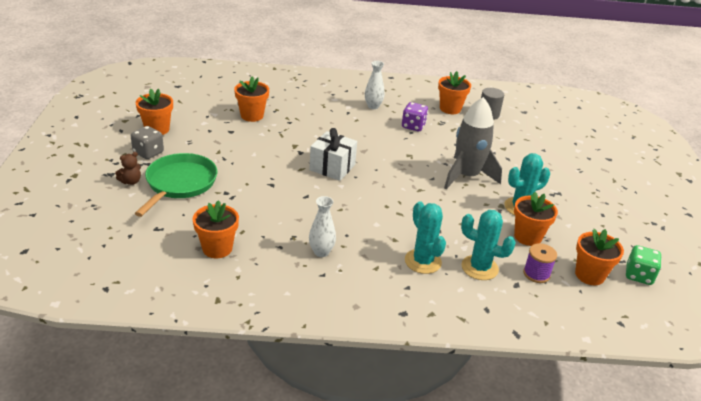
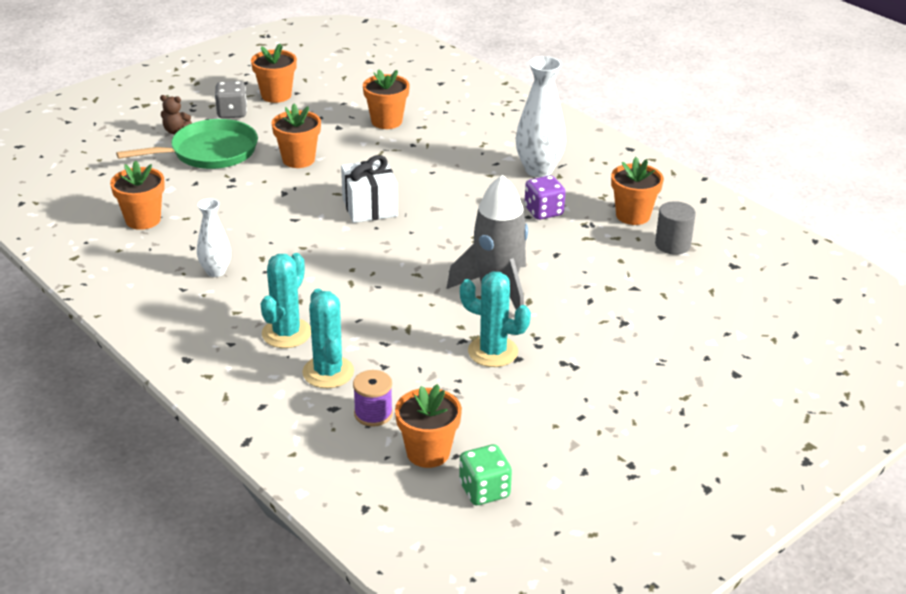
camera: 50 degrees right, 0 degrees up
(373, 106) = (538, 170): white vase -> white vase, size x1.66
(527, 237) = (438, 380): orange flower pot -> orange flower pot (298, 159)

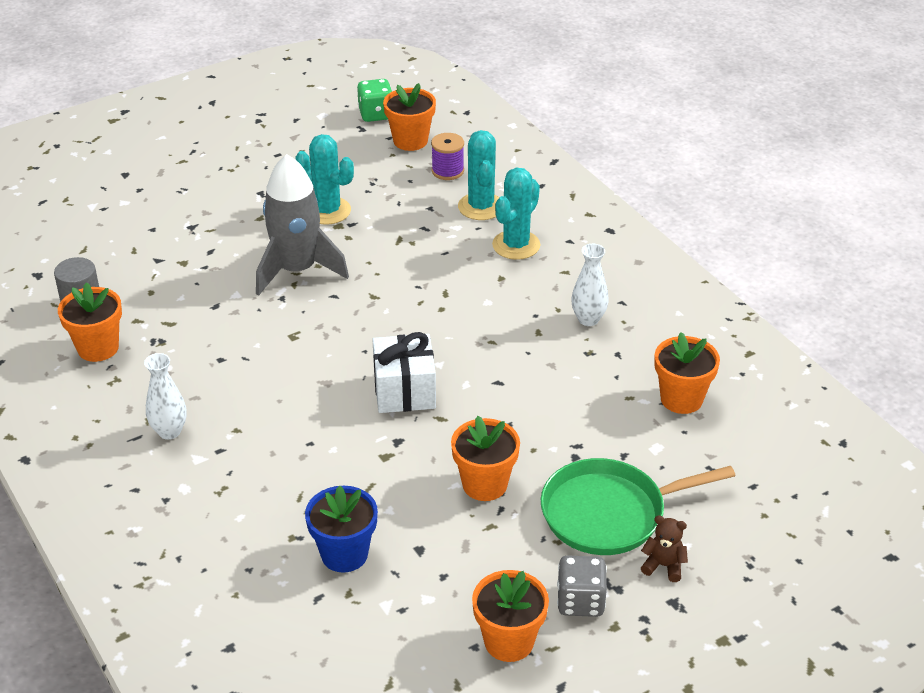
camera: 170 degrees left, 5 degrees up
(386, 121) = (344, 554): orange flower pot -> blue flower pot
(538, 170) = (169, 431): white vase -> white vase, size x0.60
(543, 211) = (198, 364): purple dice -> none

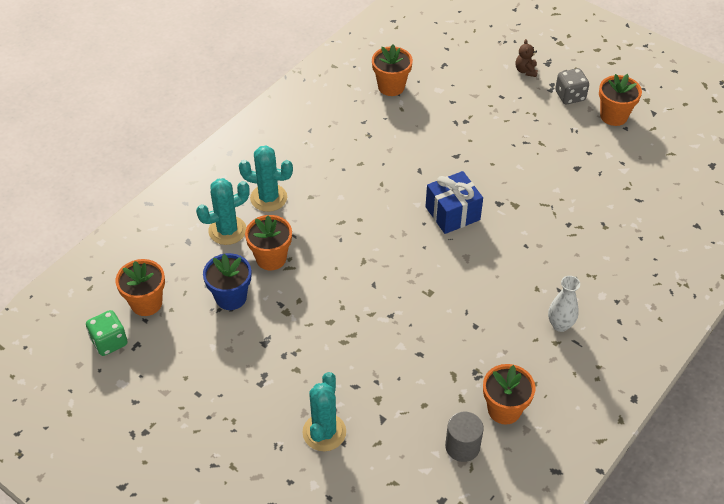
camera: 110 degrees left, 10 degrees up
(297, 270) = (354, 318): grey rocket -> none
(327, 211) = (269, 326): turquoise cactus -> turquoise cactus (324, 432)
(344, 554) = (602, 198): blue flower pot -> blue flower pot (231, 297)
(404, 391) = (452, 213): white gift -> blue gift
(447, 171) = (184, 265): purple spool -> none
(484, 484) = (511, 153): orange flower pot -> orange flower pot (271, 258)
(588, 319) = (335, 142): white vase -> none
(609, 513) = (501, 98): green pan -> none

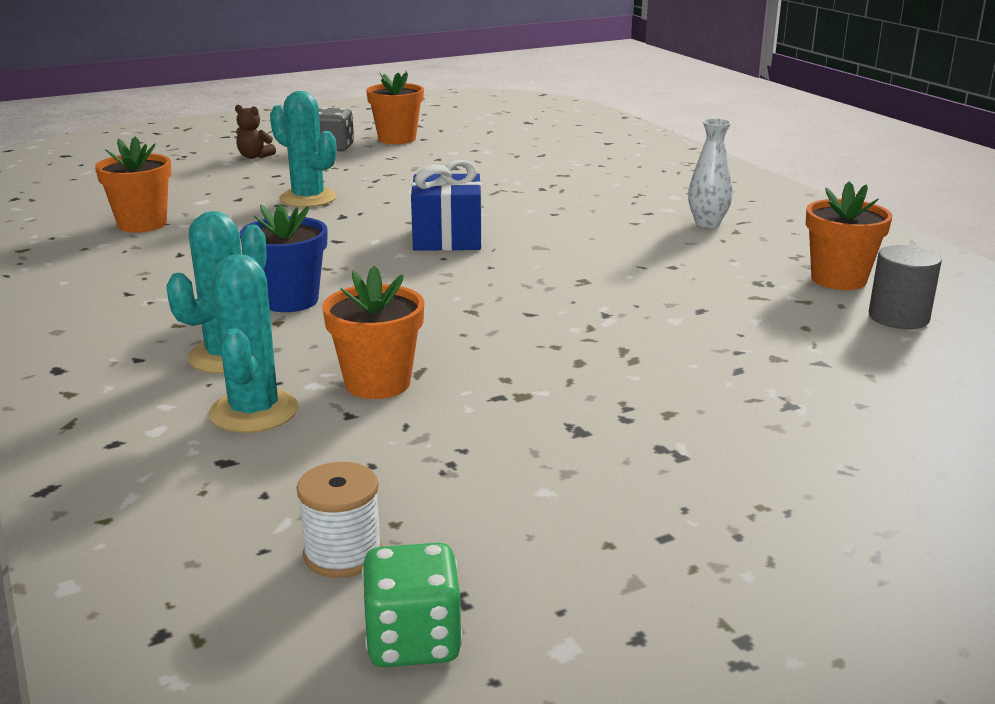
camera: 65 degrees left, 25 degrees down
(146, 303) = (343, 554): orange flower pot -> white spool
(231, 297) = (432, 443): blue flower pot -> blue flower pot (290, 300)
(324, 432) = (831, 416): turquoise cactus -> turquoise cactus (308, 198)

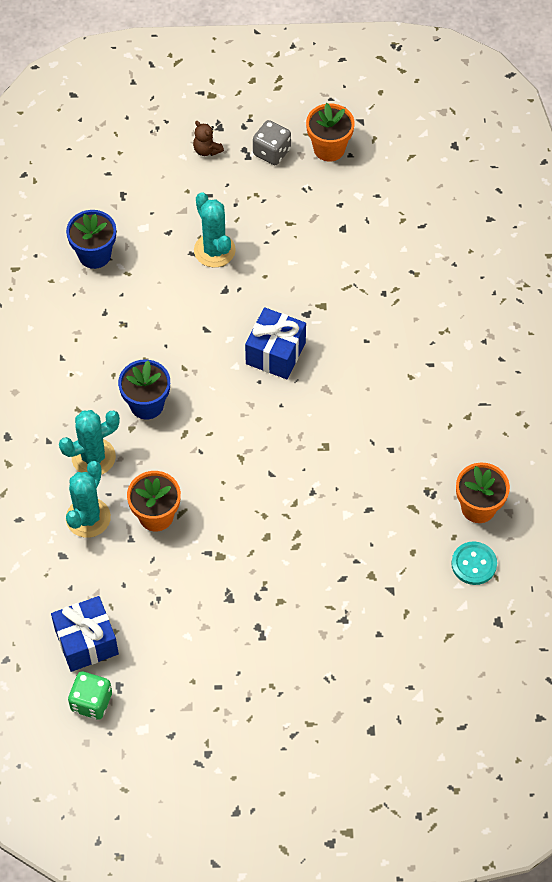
camera: 25 degrees right, 35 degrees up
(142, 224) = (94, 255): orange flower pot -> blue flower pot
(343, 554) = (86, 642): white spool -> blue gift
(707, 223) = (458, 397): white vase -> none
(898, 317) = (474, 564): grey cylinder -> turquoise button

